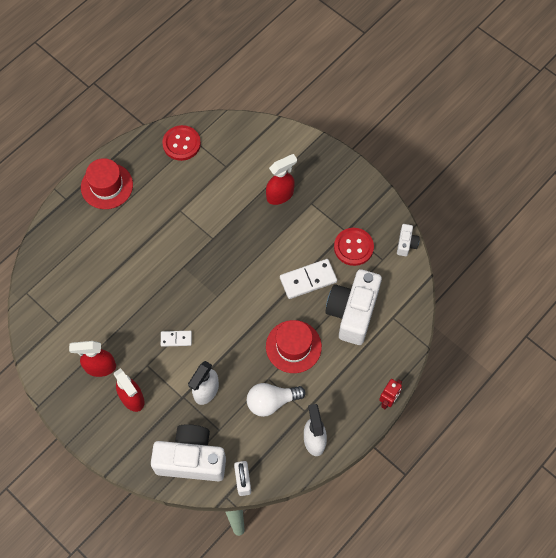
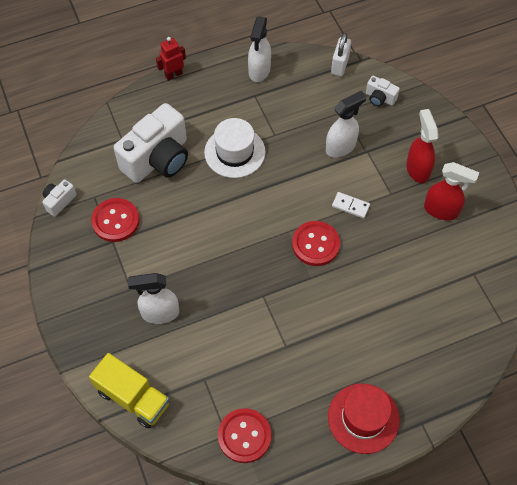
camera: 155 degrees left, 5 degrees down
(190, 294) = (315, 244): none -> red button
(191, 459) = (380, 98): white camera -> white camera, size x0.45
(266, 136) = (133, 397): none -> yellow truck
(271, 402) = (282, 114): white light bulb -> none
(280, 195) = (160, 313): red spray bottle -> white spray bottle
(293, 346) = (234, 152): red hat -> white hat
(308, 280) = (183, 208): white domino -> none

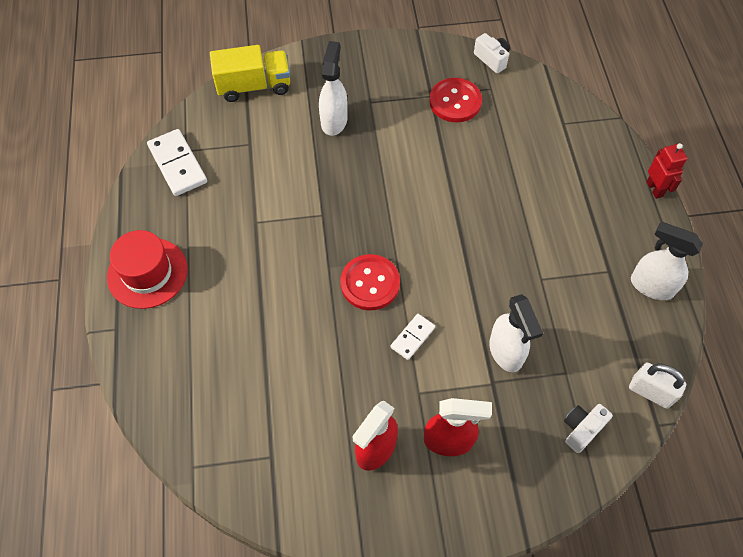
camera: 105 degrees right, 0 degrees up
(133, 397) = (254, 86): yellow truck -> yellow truck turned 150 degrees counterclockwise
(158, 159) = (528, 151): white camera -> none
(234, 152) = (522, 229): white hat -> none
(244, 436) = (178, 164): red button -> white domino

